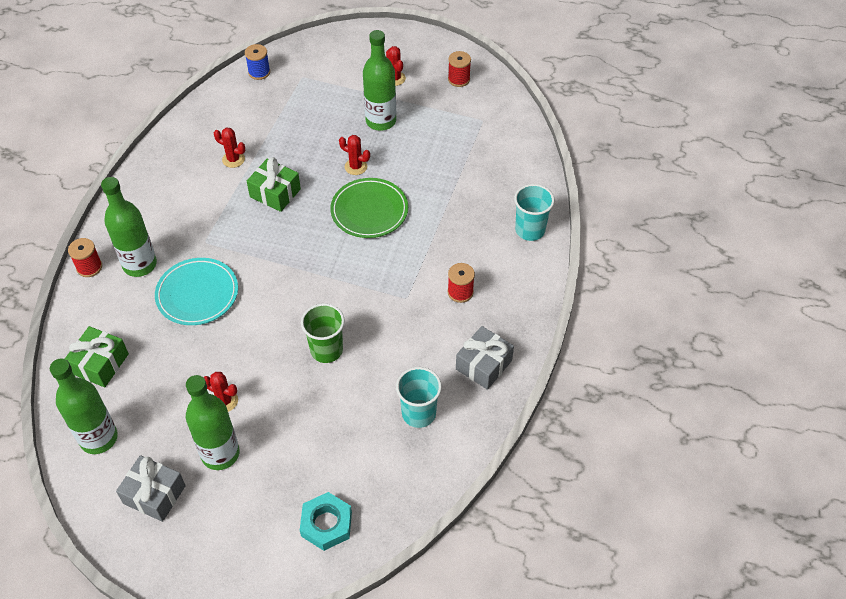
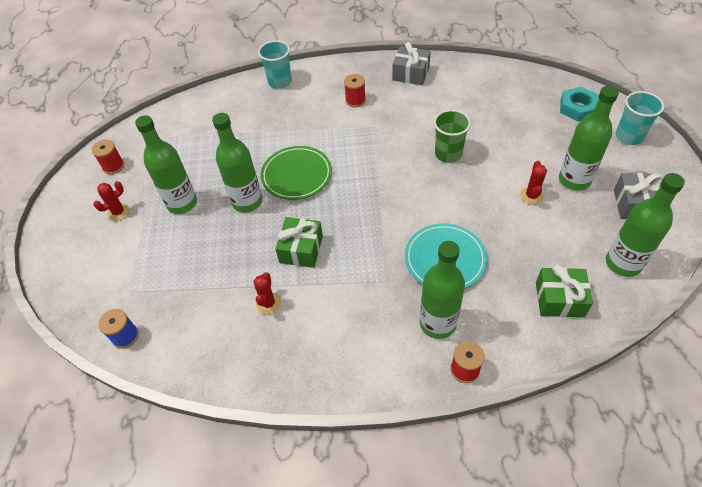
camera: 105 degrees left, 0 degrees up
(356, 167) = (247, 202): red cactus -> green bottle
(418, 413) = (468, 92): turquoise cup -> turquoise cup (629, 136)

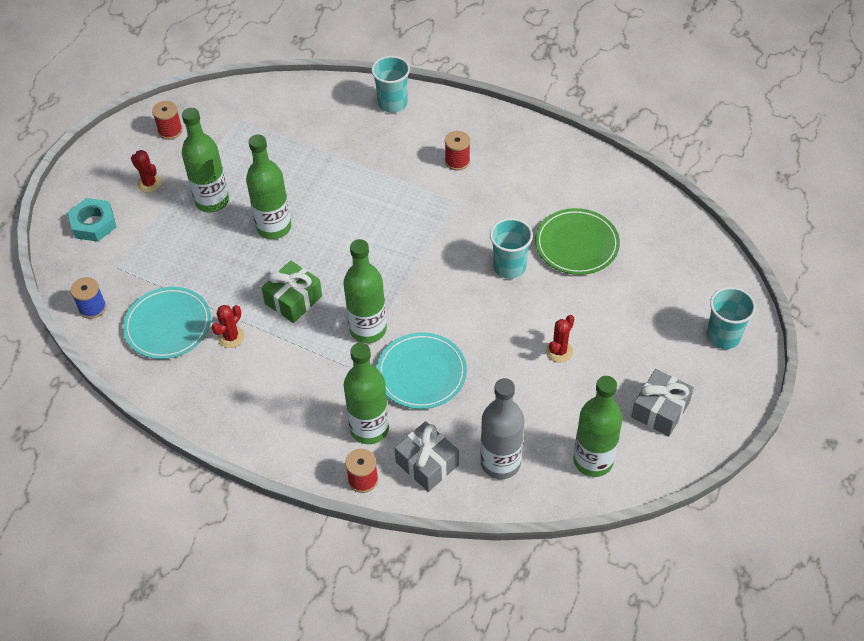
camera: 25 degrees right, 0 degrees up
(119, 212) = (149, 183): red cactus -> red cactus turned 60 degrees clockwise
(206, 319) = (168, 326): none -> turquoise plate
(296, 175) = (339, 220): green plate -> green plate (576, 244)
(411, 74) = (541, 154): grey gift -> grey gift (427, 463)
(448, 154) = (509, 267): green cup -> turquoise cup
(559, 299) = (500, 463): green gift -> grey bottle
(574, 180) = (619, 356): green bottle -> green bottle (368, 329)
(577, 108) = (695, 278): turquoise nut -> turquoise nut (93, 224)

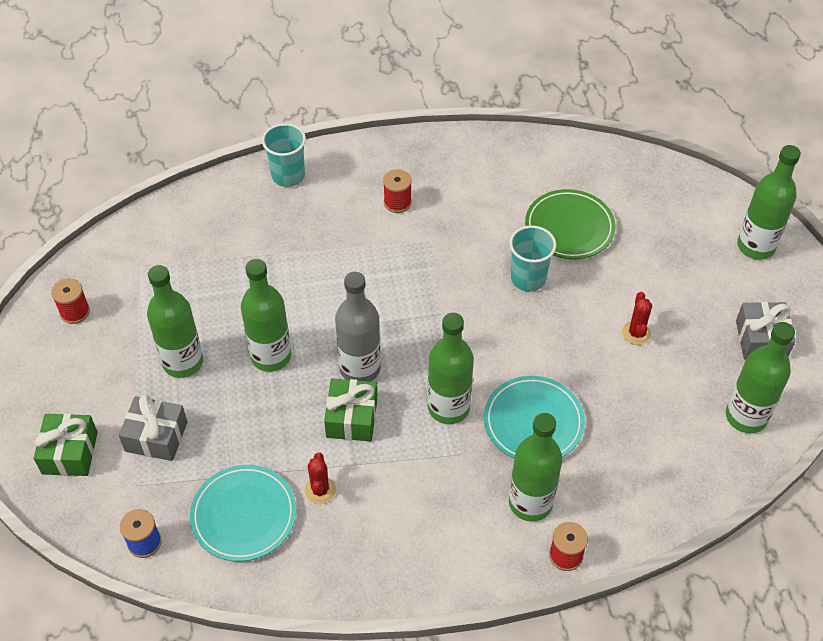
camera: 35 degrees left, 0 degrees up
(93, 224) = (70, 453): turquoise nut -> green gift
(149, 183) = (98, 378): red cactus -> none
(427, 463) = (610, 504): grey gift -> grey gift (156, 436)
(500, 463) = (672, 465): grey bottle -> grey bottle (360, 368)
(723, 336) = (755, 246): turquoise cup -> green bottle

